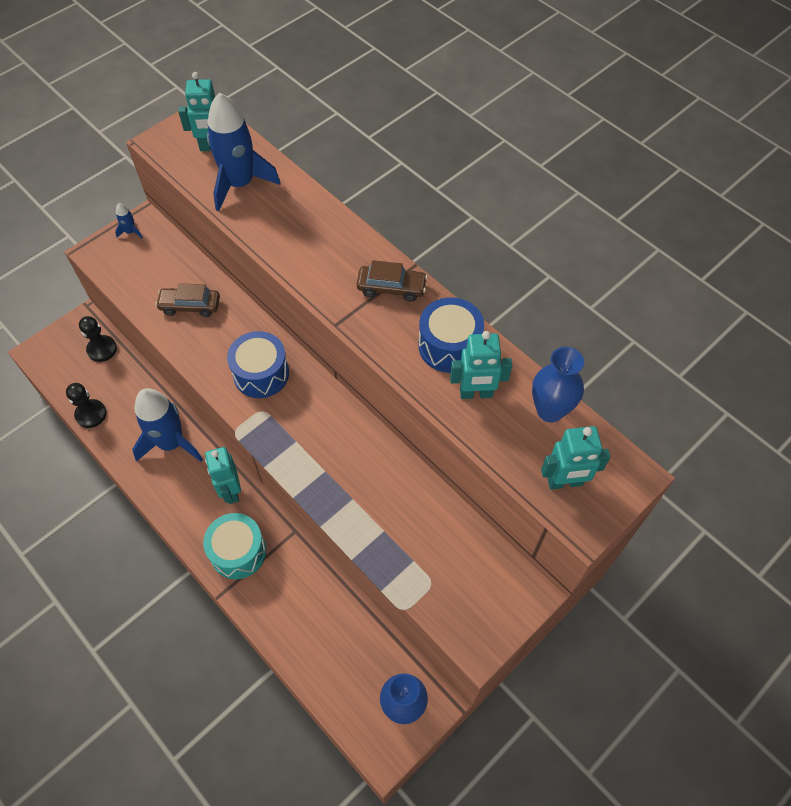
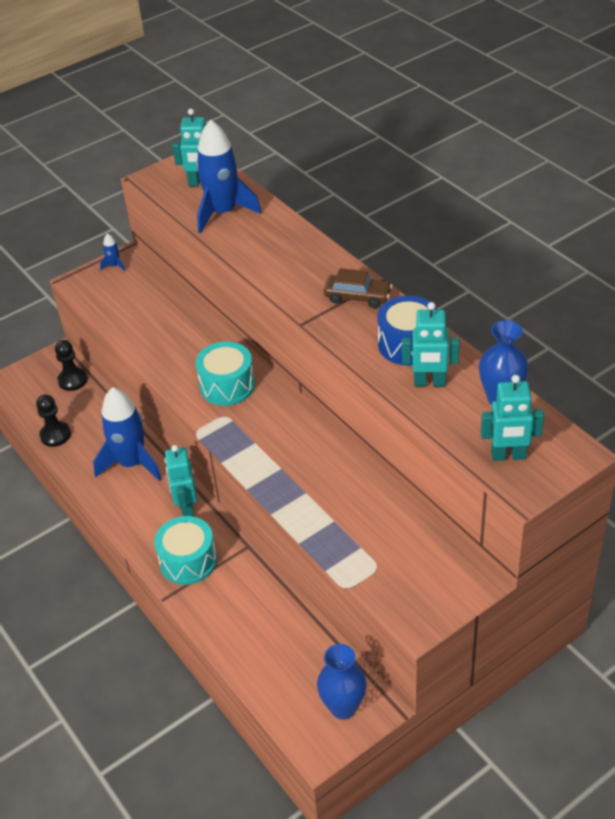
camera: 10 degrees right, 15 degrees down
(190, 306) = (164, 328): brown car -> none
(261, 374) = (227, 386): blue drum -> turquoise drum

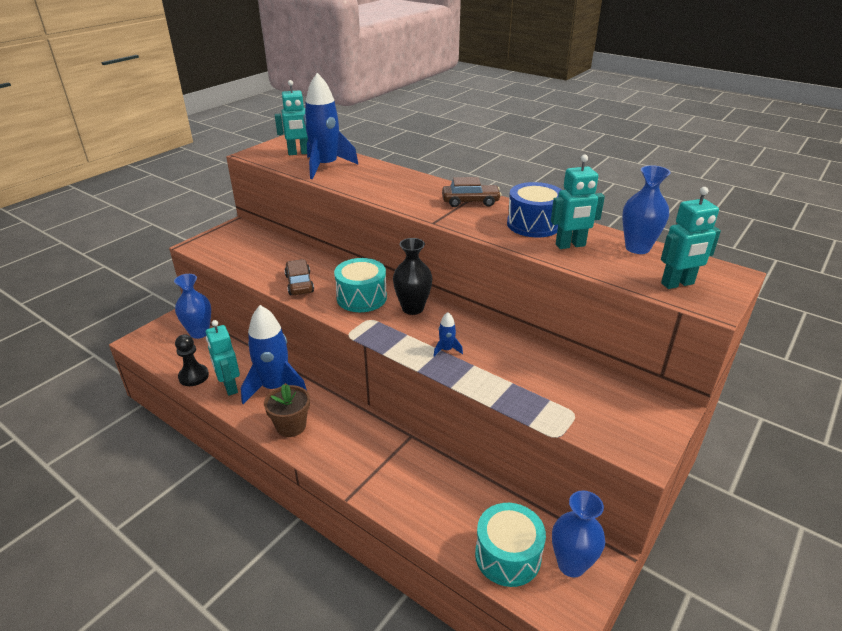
camera: 20 degrees left, 10 degrees down
(72, 380) = (199, 333): black pawn -> blue vase
(114, 266) = (226, 232): blue rocket -> blue rocket (446, 350)
(134, 512) = (291, 426): none -> brown flower pot
(169, 355) = (299, 284): none -> brown car
(186, 508) = (340, 414): turquoise robot -> turquoise robot (230, 387)
(188, 561) = (359, 459): turquoise drum -> turquoise drum (507, 556)
(275, 409) = (412, 308): none -> black vase

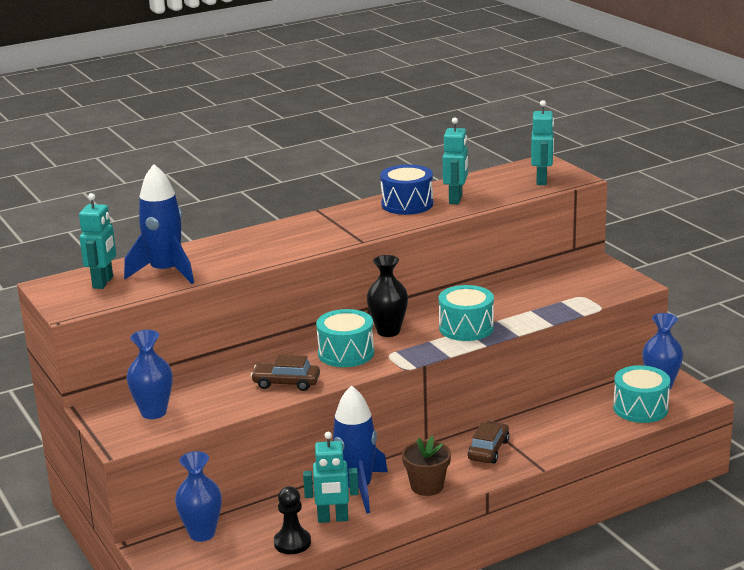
camera: 65 degrees left, 10 degrees down
(446, 350) = (466, 328): blue rocket -> turquoise drum
(470, 202) = (336, 219): brown car -> brown car (488, 450)
(637, 248) = (481, 179): blue vase -> blue vase (154, 412)

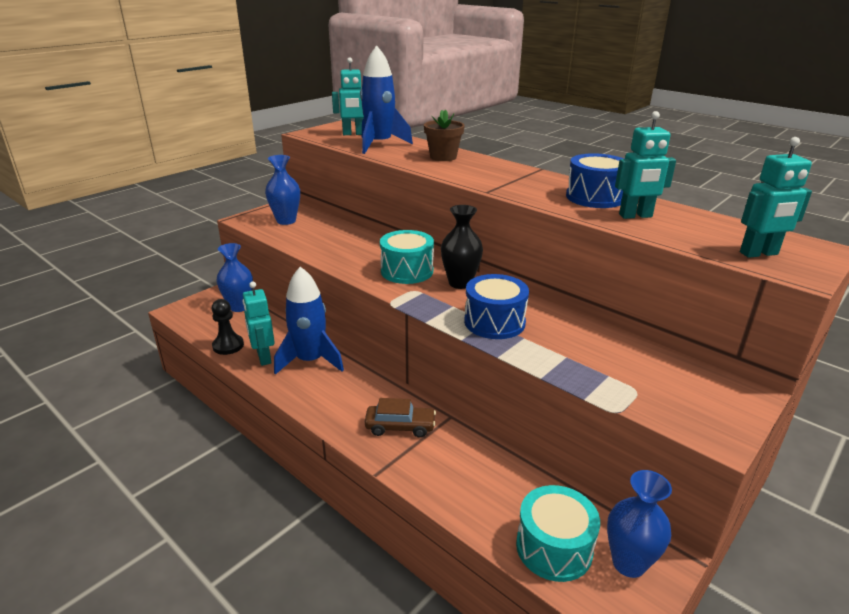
camera: 70 degrees right, 5 degrees up
(286, 383) = (343, 256): brown car -> none
(427, 486) = (323, 398): brown flower pot -> brown flower pot (443, 157)
(466, 328) = (494, 322): turquoise drum -> blue drum

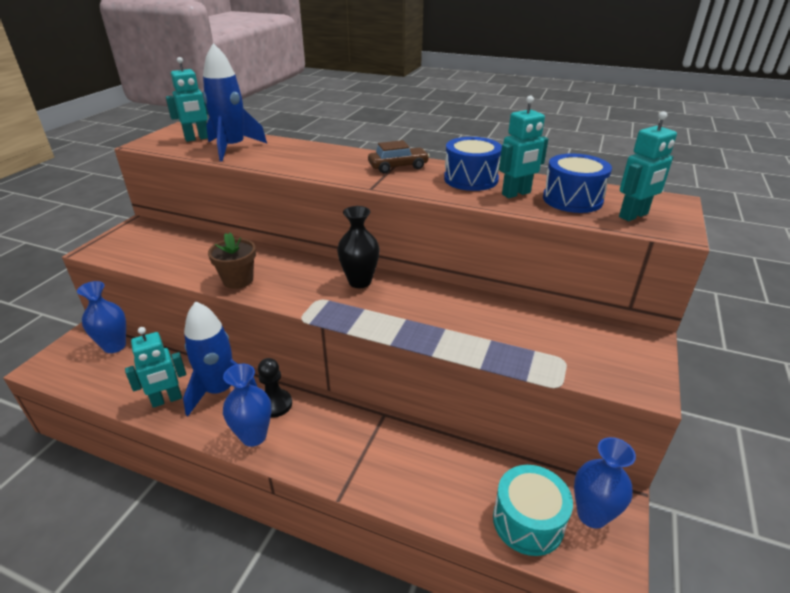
camera: 20 degrees left, 5 degrees up
(228, 346) = (120, 396): black pawn -> black pawn (275, 404)
(263, 358) = (167, 400): turquoise robot -> turquoise robot turned 75 degrees counterclockwise
(286, 221) = (145, 244): blue vase -> blue vase (254, 436)
(400, 427) = (341, 439): brown car -> brown car (398, 167)
(407, 271) = (302, 279): turquoise drum -> none
(443, 157) = (306, 154): brown flower pot -> brown flower pot (238, 280)
(494, 322) = (411, 317): blue drum -> blue drum (572, 199)

